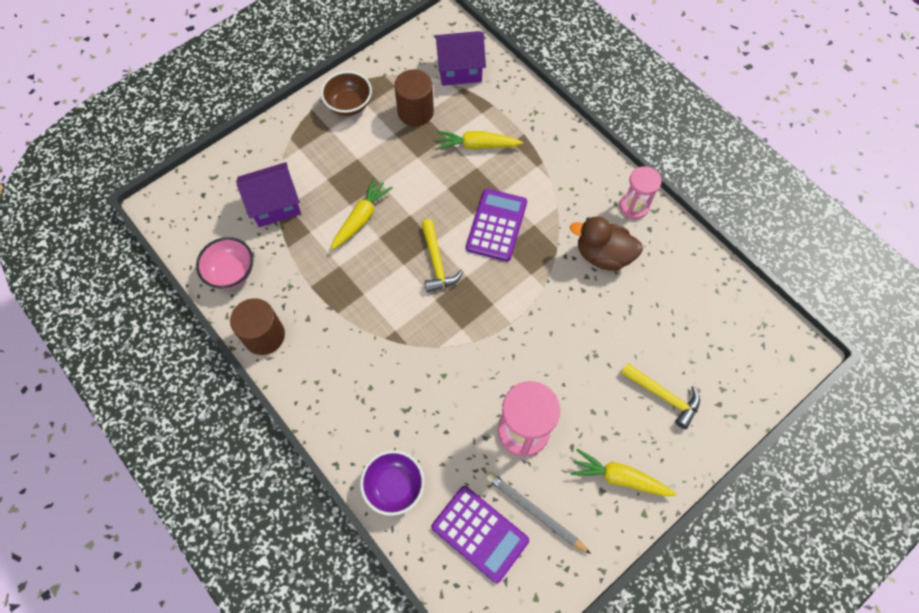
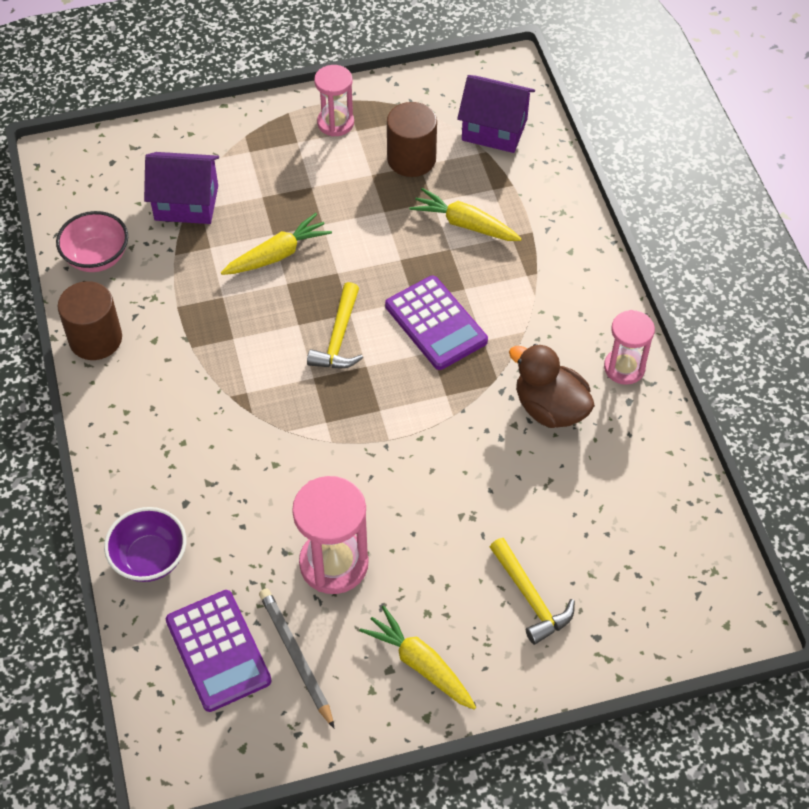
camera: 25 degrees right, 10 degrees down
(349, 105) = (335, 123): brown bowl -> pink hourglass
(496, 225) = (436, 323): purple calculator -> purple calculator turned 105 degrees clockwise

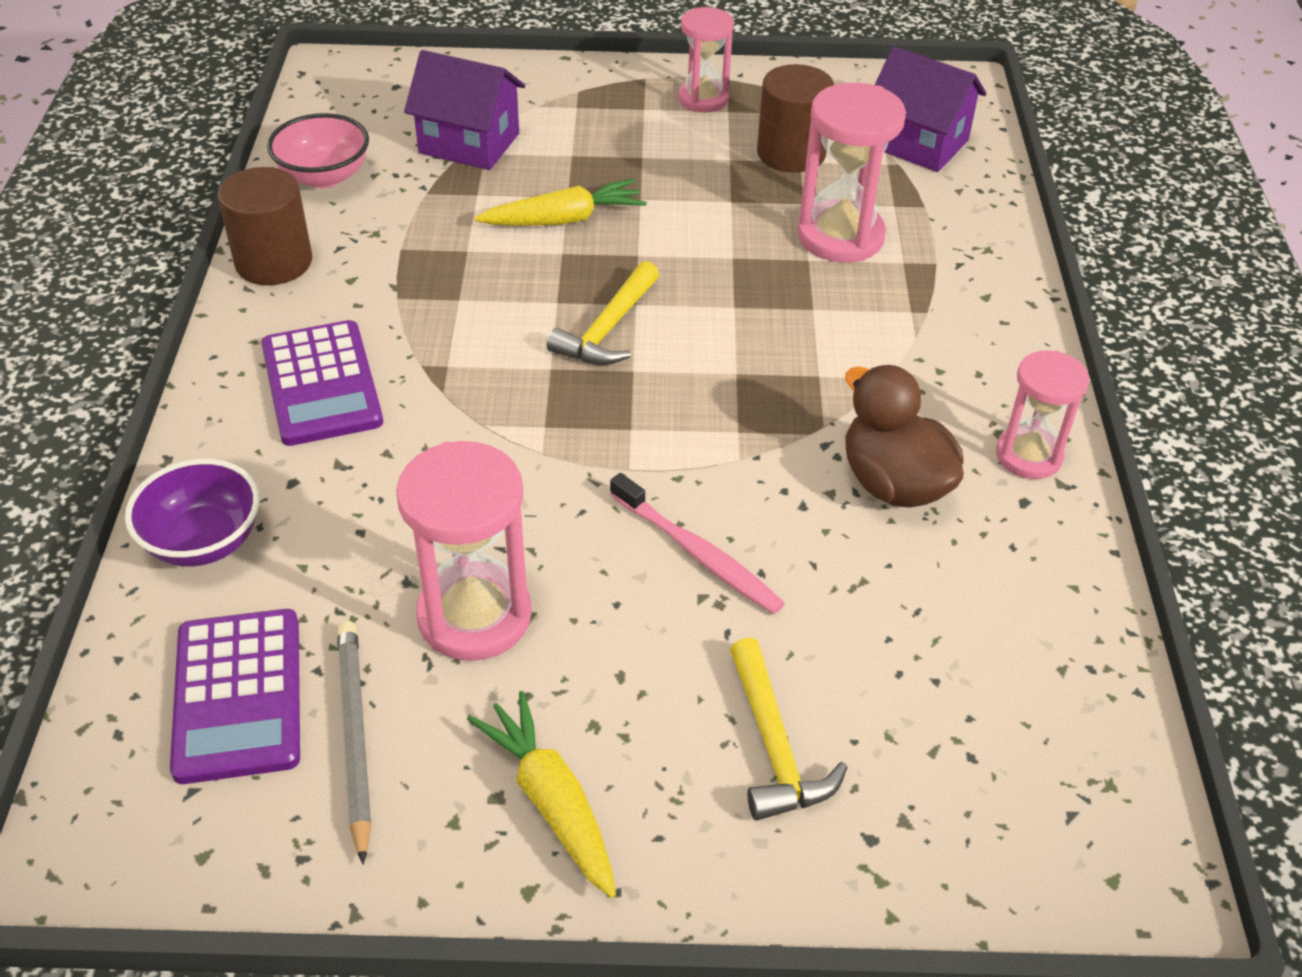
camera: 15 degrees right, 10 degrees down
(436, 323) = (756, 341): purple calculator -> purple calculator (322, 384)
(450, 487) = (698, 554): none -> pink toothbrush
(465, 224) = (840, 236): yellow carrot -> pink hourglass

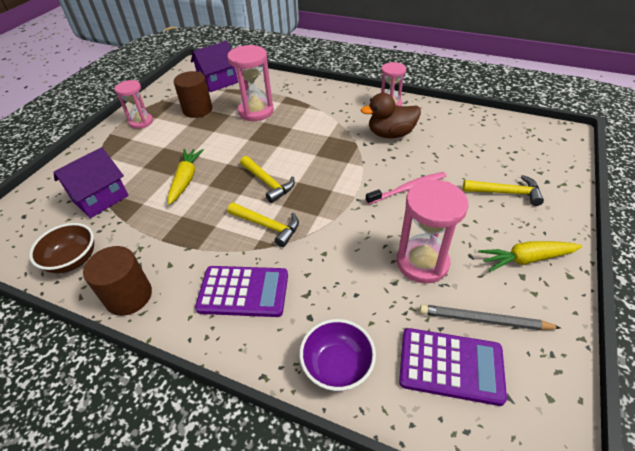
camera: 65 degrees left, 0 degrees up
(324, 176) = (73, 260): pink bowl -> brown bowl
(487, 365) = (267, 226): none -> yellow hammer

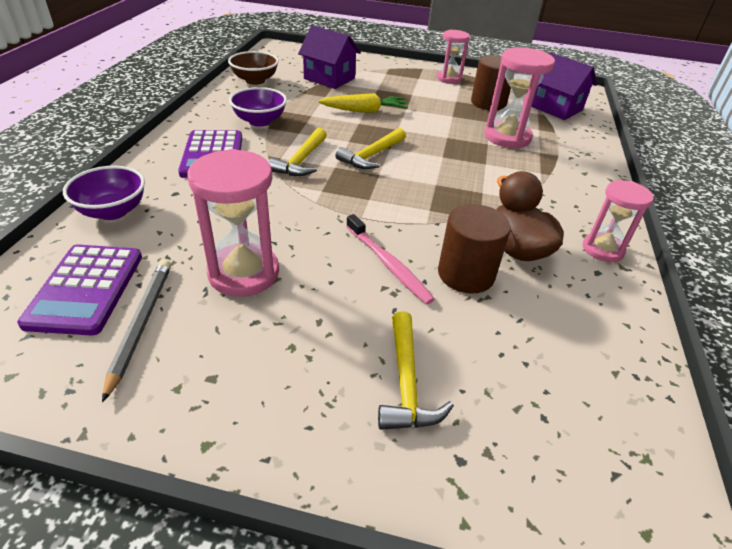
camera: 75 degrees right, 5 degrees down
(129, 296) = (214, 106): brown cylinder -> brown cylinder (466, 274)
(180, 255) = (260, 121): none -> purple bowl
(526, 259) = (245, 388): yellow carrot -> none

